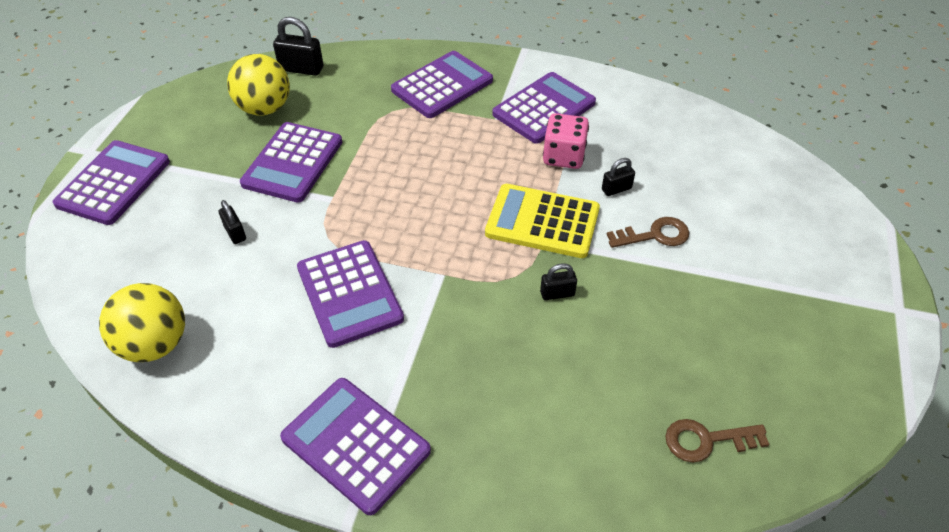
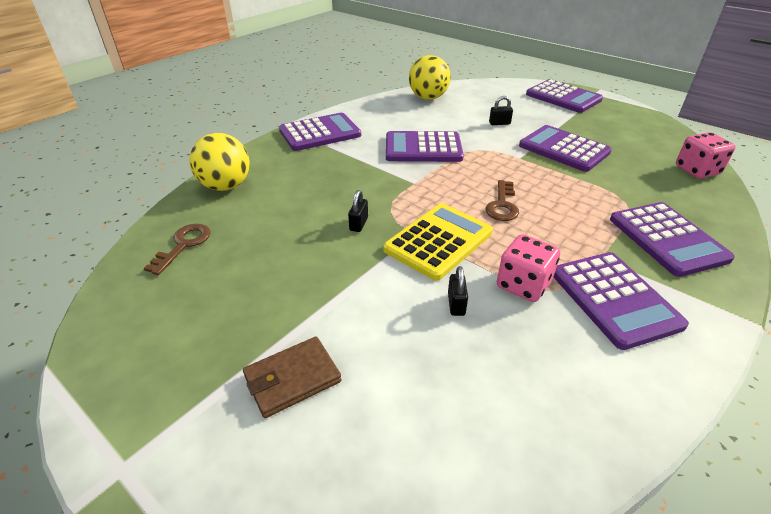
camera: 115 degrees right, 10 degrees down
(265, 108) = (636, 148): yellow ball -> yellow ball (226, 186)
(301, 69) = (697, 170): black padlock -> pink dice
(654, 235) = (378, 304): brown key -> brown key (502, 205)
(763, 255) = (292, 379): none -> brown wallet

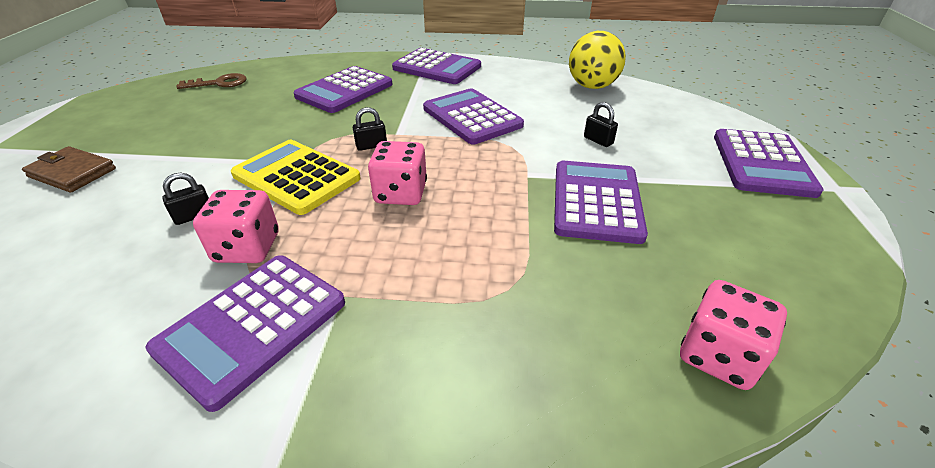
camera: 55 degrees right, 0 degrees up
(226, 186) = (309, 67): yellow ball -> none
(358, 224) = (296, 131): black padlock -> black padlock (371, 146)
(439, 241) = (296, 177): yellow calculator -> yellow calculator turned 150 degrees counterclockwise
(502, 205) = (401, 193): brown key -> pink dice
(667, 239) = (438, 353): purple calculator -> purple calculator (344, 90)

